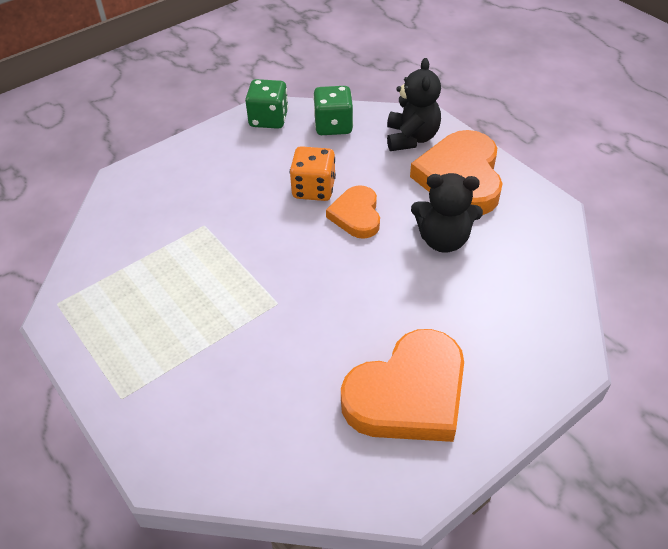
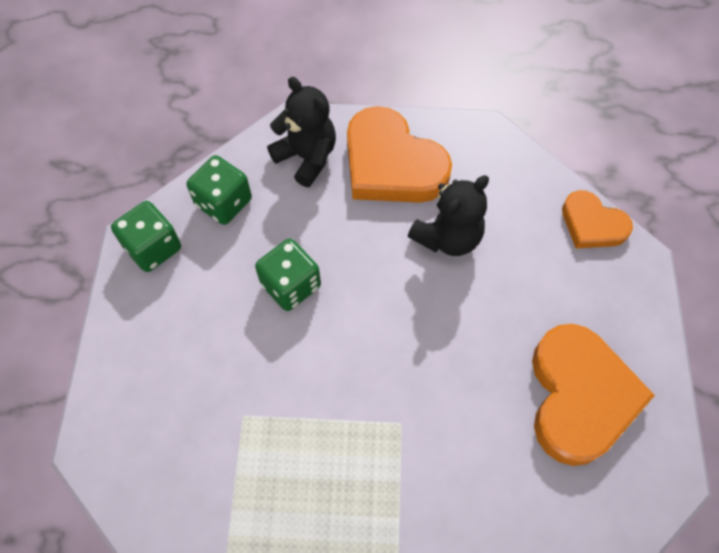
camera: 50 degrees left, 15 degrees up
(313, 189) = (291, 285): orange dice -> green dice
(356, 215) = (357, 278): orange heart -> orange heart (592, 224)

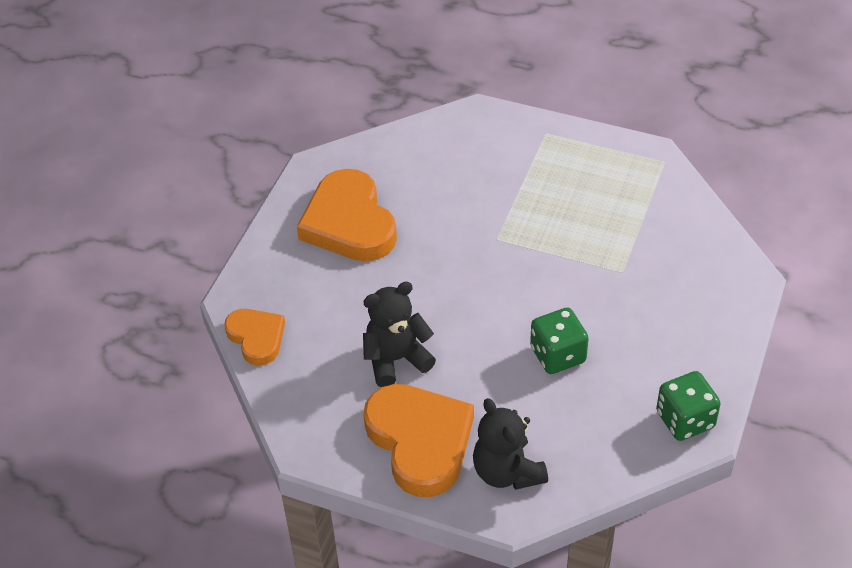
camera: 160 degrees left, 15 degrees down
(223, 202) = (606, 446): green dice -> none
(579, 397) = (349, 223): orange heart -> orange heart turned 45 degrees counterclockwise

